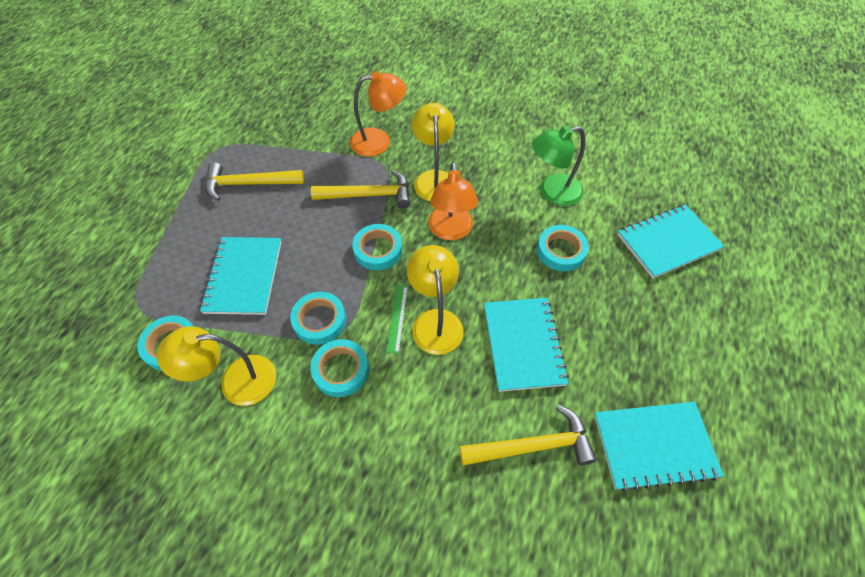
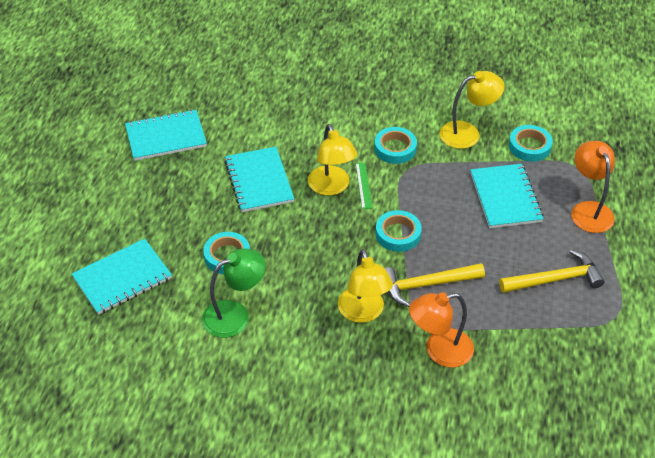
camera: 170 degrees right, 10 degrees down
(319, 320) = (425, 176): turquoise tape -> none
(451, 231) = (334, 260): orange lamp -> orange lamp (588, 210)
(533, 446) = (249, 127): yellow hammer -> none

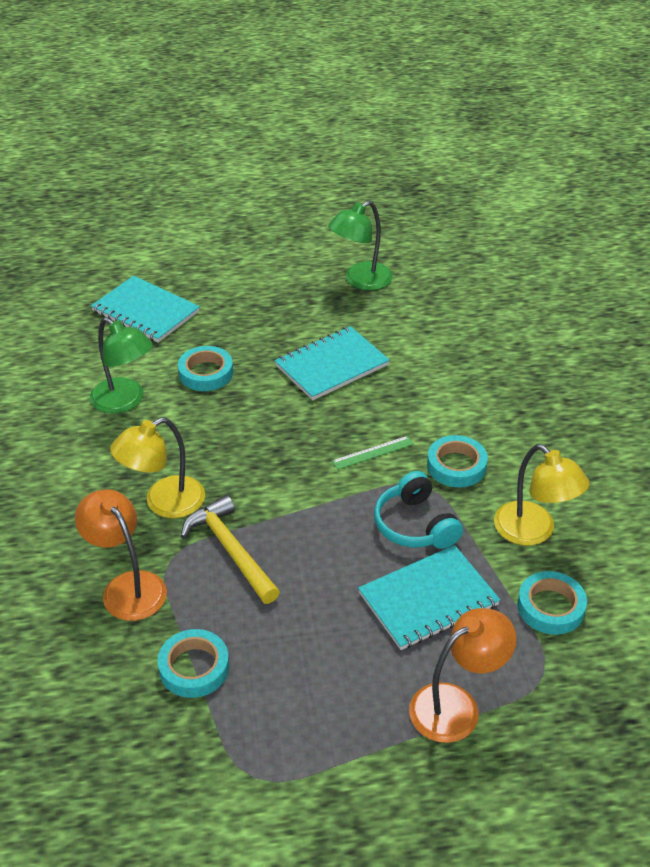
camera: 70 degrees right, 5 degrees down
(166, 137) = (360, 281): turquoise notebook -> green lamp
(331, 187) = (354, 426): yellow lamp -> none
(398, 234) = (305, 504): turquoise tape -> turquoise tape (194, 667)
(440, 185) = (415, 525): none -> turquoise headphones
(555, 279) = (296, 687): yellow hammer -> none

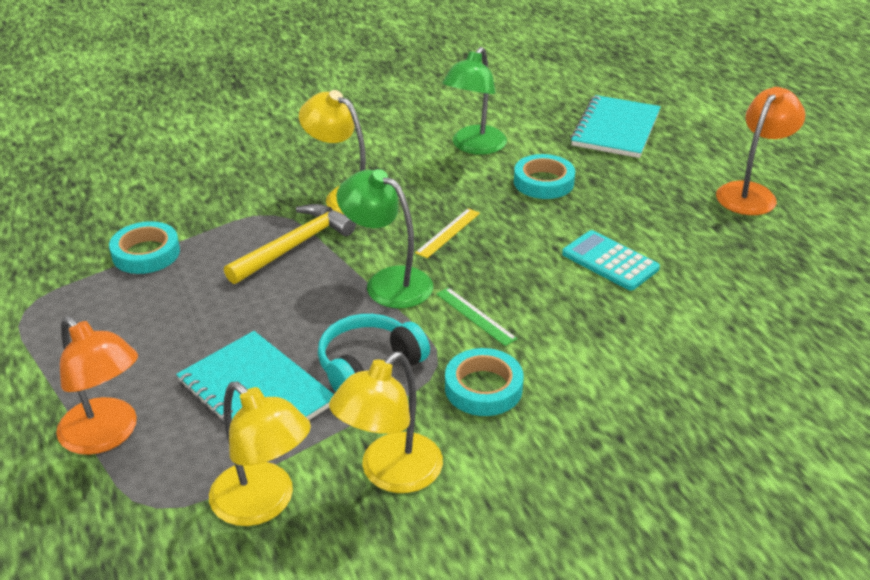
camera: 75 degrees right, 5 degrees down
(127, 586) = (235, 199): orange lamp -> orange lamp (751, 193)
(254, 445) = (448, 232): none -> yellow ruler
(331, 365) = (610, 261): turquoise notebook -> turquoise calculator
(360, 281) = (790, 257): green lamp -> green lamp (388, 282)
(550, 607) = (263, 504): turquoise tape -> yellow lamp

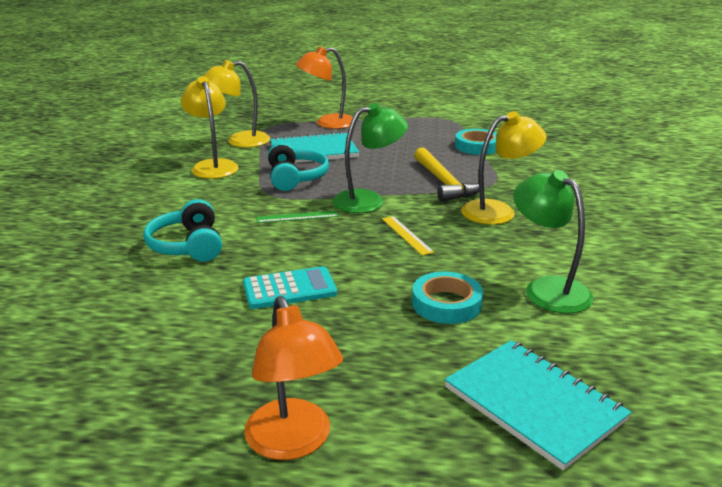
camera: 120 degrees right, 10 degrees down
(483, 388) = (232, 201): turquoise tape -> none
(613, 362) = (188, 246): none -> turquoise headphones

